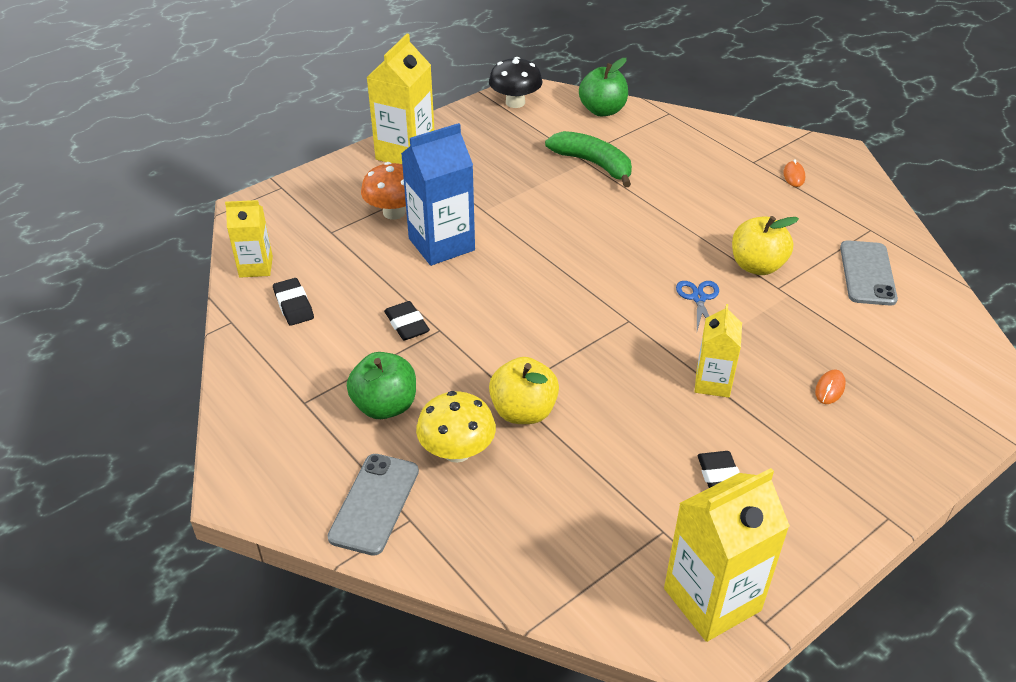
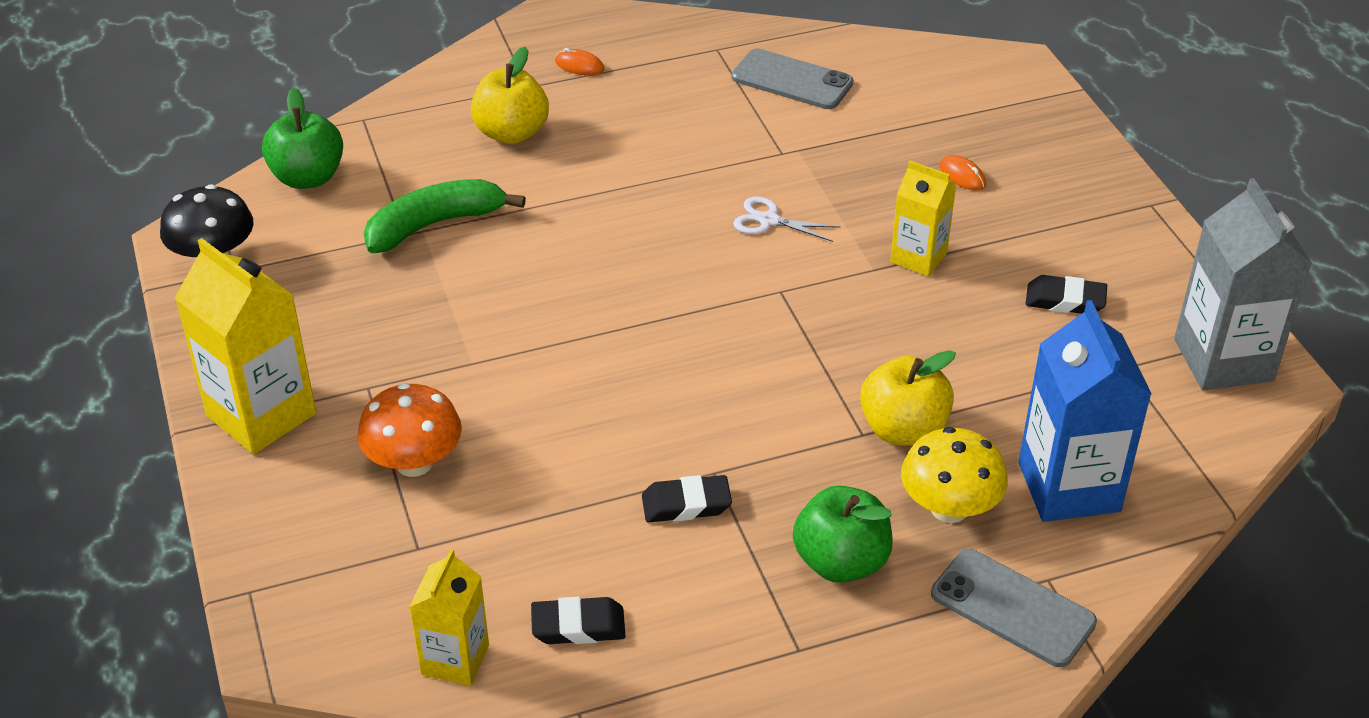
camera: 70 degrees left, 0 degrees up
(441, 244) = (526, 427): blue carton -> blue carton (1069, 487)
(699, 298) = (769, 220): blue scissors -> white scissors
(712, 599) = (1223, 360): yellow carton -> grey carton
(757, 266) = (734, 155): yellow apple -> yellow apple (511, 133)

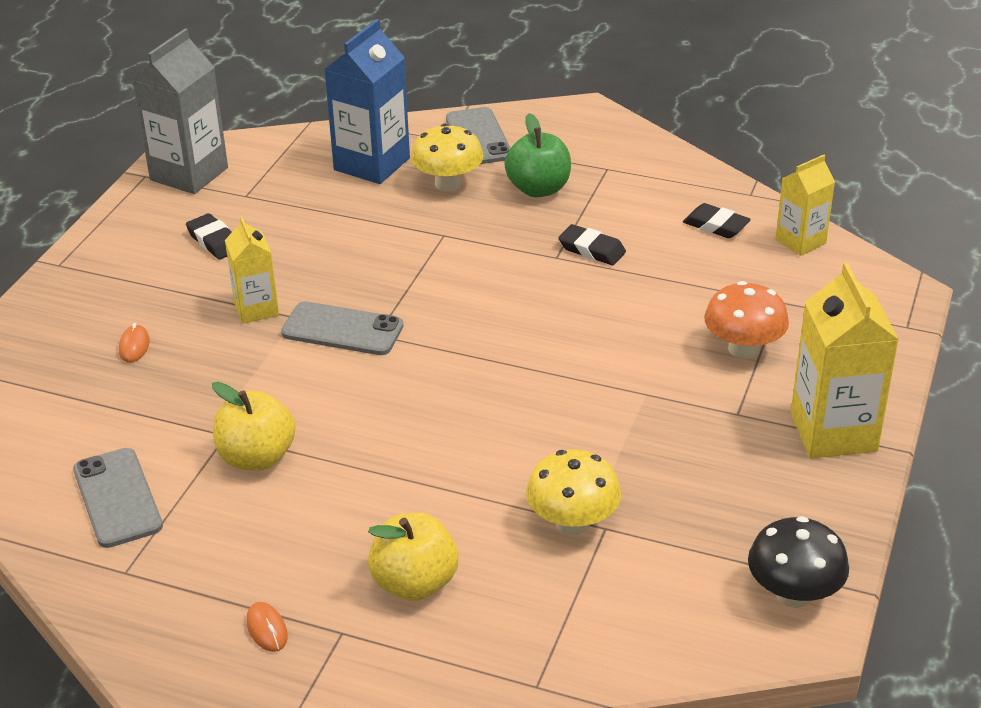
camera: 140 degrees left, 5 degrees down
(308, 177) = (646, 640): green apple -> none
(434, 225) = (572, 523): green banana -> yellow mushroom
(769, 220) = (314, 386): white scissors -> none
(816, 279) = (342, 330): none -> grey phone
(903, 429) = (417, 226): yellow apple -> yellow apple (257, 457)

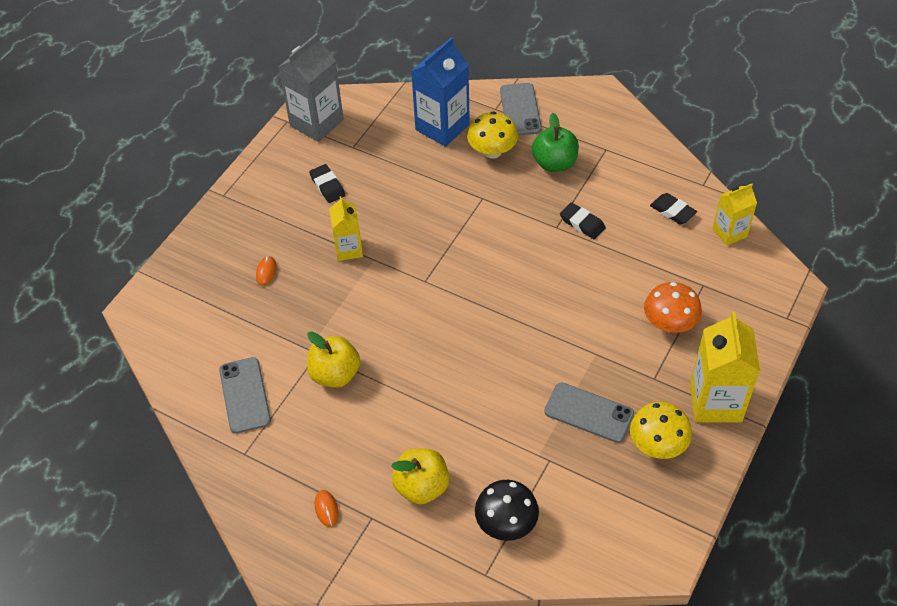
camera: 10 degrees right, 15 degrees up
(342, 330) = (403, 274): grey phone -> grey phone (589, 413)
(572, 523) = (529, 453): yellow mushroom -> yellow mushroom (657, 445)
(793, 594) = (661, 528): black mushroom -> black mushroom (506, 523)

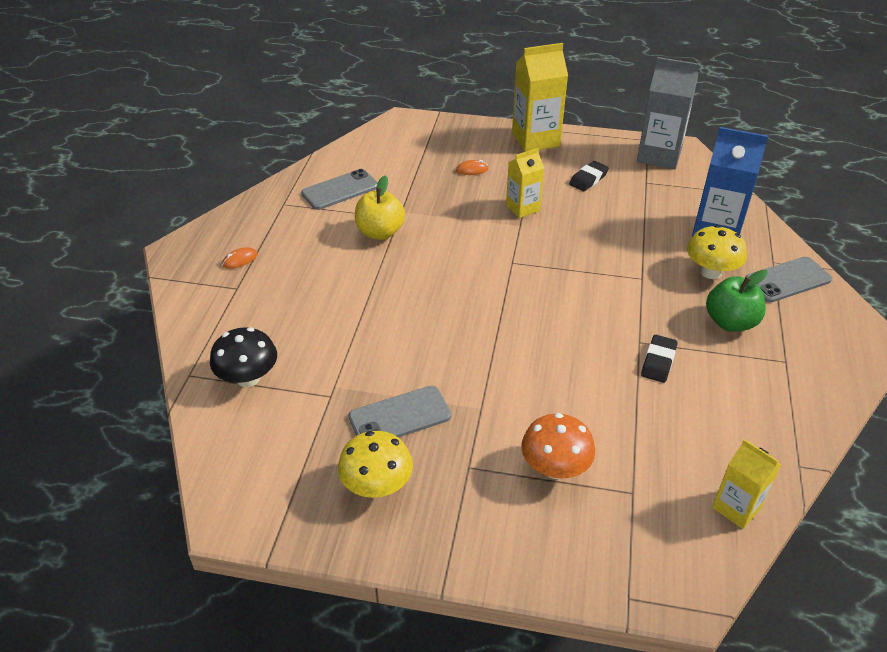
camera: 70 degrees right, 10 degrees down
(422, 487) = (276, 312): yellow apple -> none
(589, 413) = (400, 416): grey phone -> grey phone turned 60 degrees clockwise
(672, 211) = (732, 441): black eraser -> none
(715, 402) = (457, 534): yellow carton -> yellow carton (535, 139)

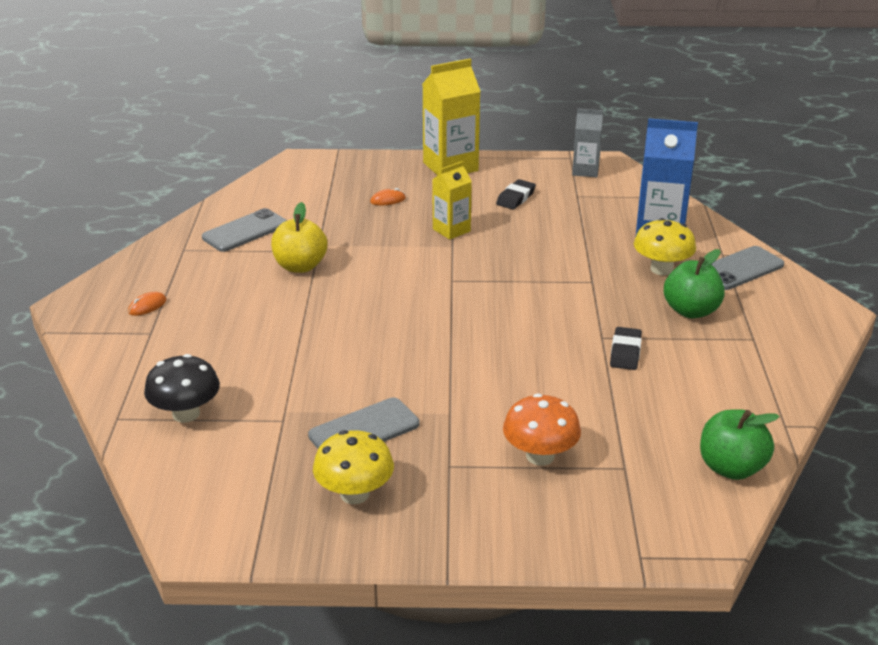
camera: 10 degrees left, 10 degrees down
(659, 155) = (585, 171): grey carton -> grey carton, size x0.60
(736, 508) = (731, 468): yellow carton -> green apple

